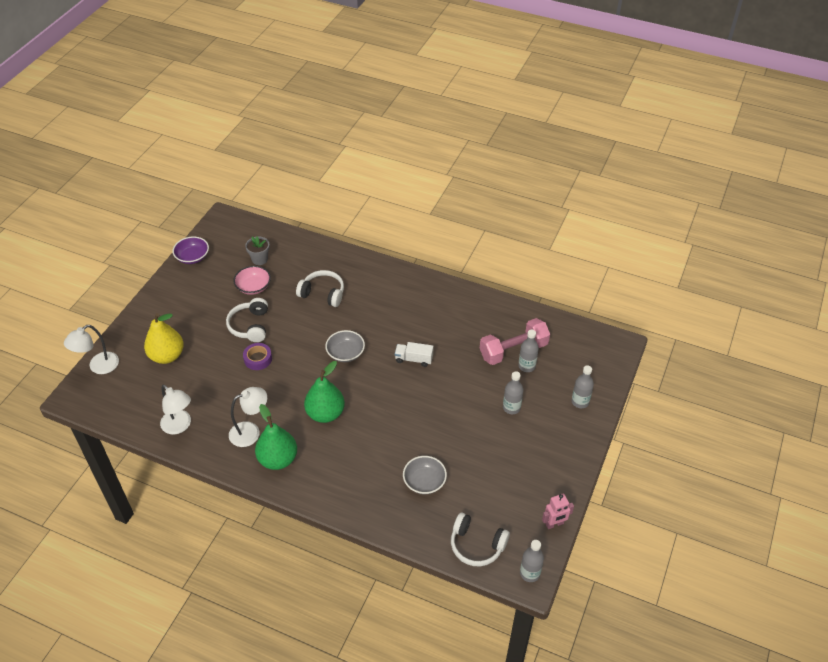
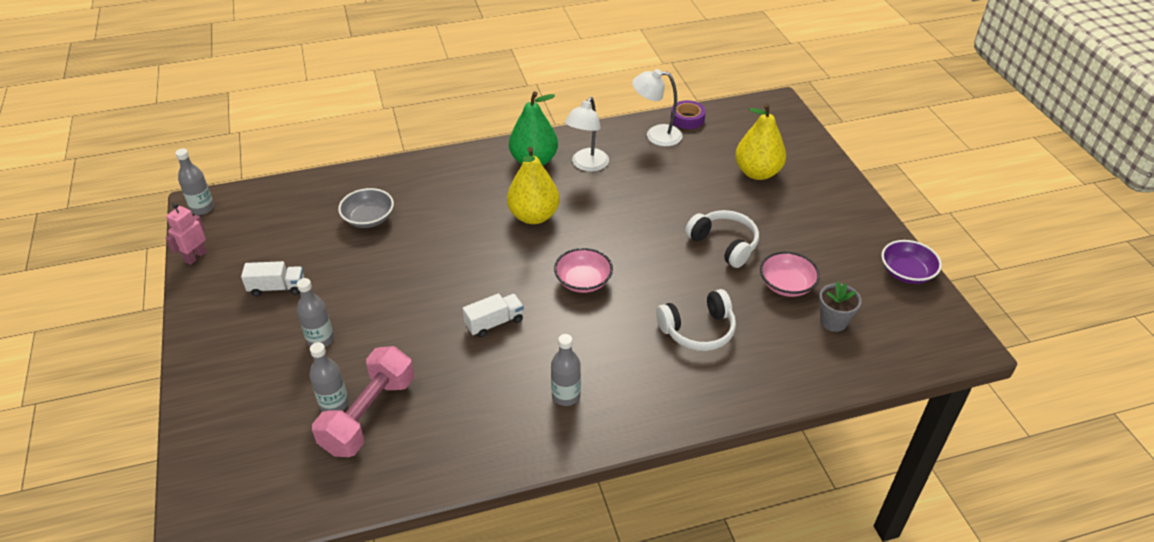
camera: 140 degrees right, 5 degrees down
(98, 367) = (799, 132): white lamp -> none
(258, 359) = (668, 221): purple tape -> purple tape (687, 119)
(325, 413) = (533, 216): green pear -> yellow pear
(345, 353) = (583, 281): grey bowl -> pink bowl
(476, 545) = (272, 201): white headphones -> none
(515, 461) = (277, 288): none -> white truck
(580, 402) = (227, 400): grey bottle -> grey bottle (566, 396)

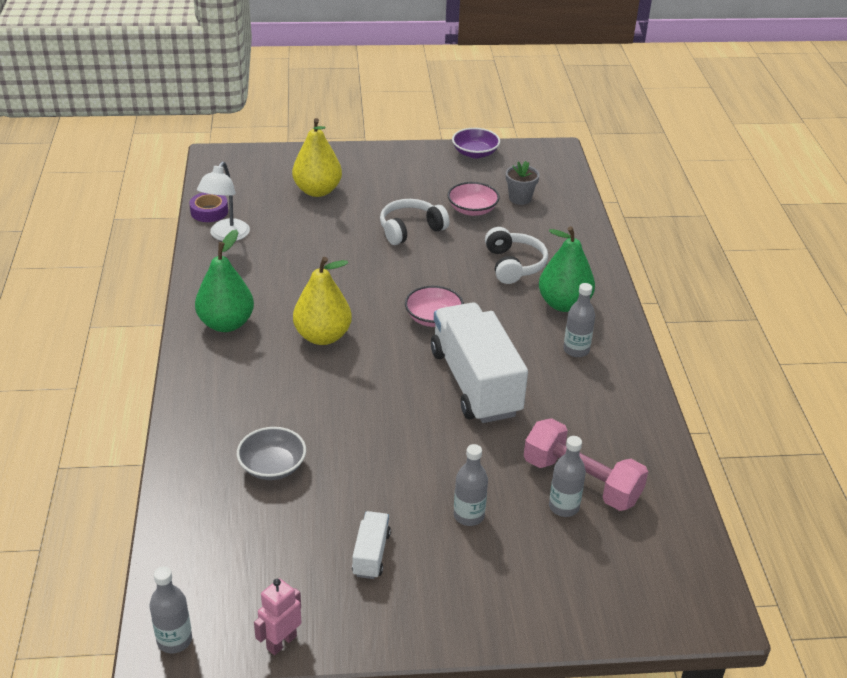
camera: 80 degrees left, 5 degrees down
(195, 257) = (281, 642): pink robot -> pink robot turned 90 degrees clockwise
(494, 323) = (475, 382): white truck -> white truck, size x2.29
(587, 165) = (253, 288): white lamp -> none
(643, 379) = (564, 304): none -> green pear

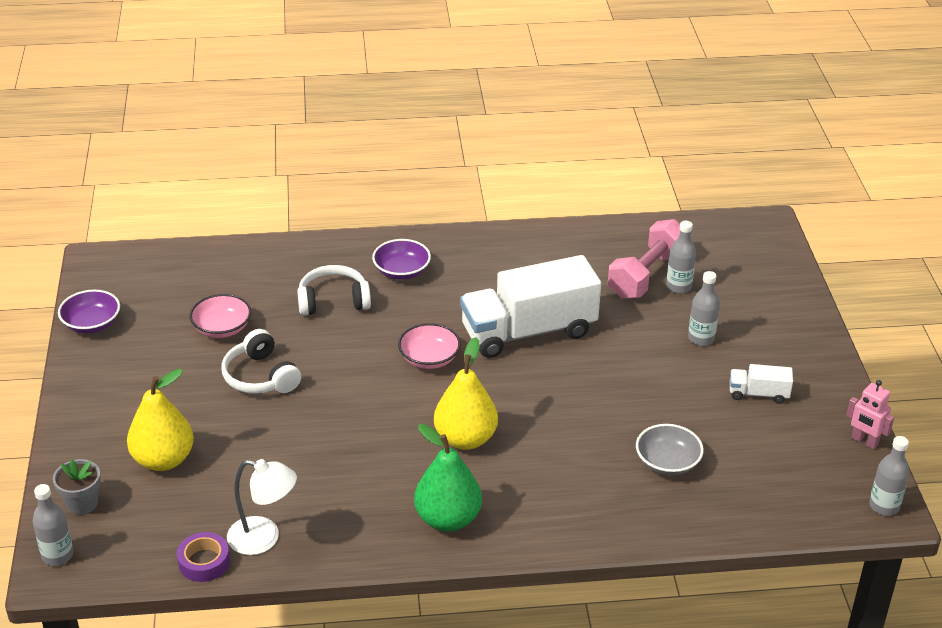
camera: 90 degrees left, 0 degrees up
(520, 198) = (201, 292): grey flower pot -> grey flower pot (82, 503)
(564, 304) = (401, 271): green pear -> purple bowl
(576, 350) = (474, 268): grey bottle -> grey bottle (57, 555)

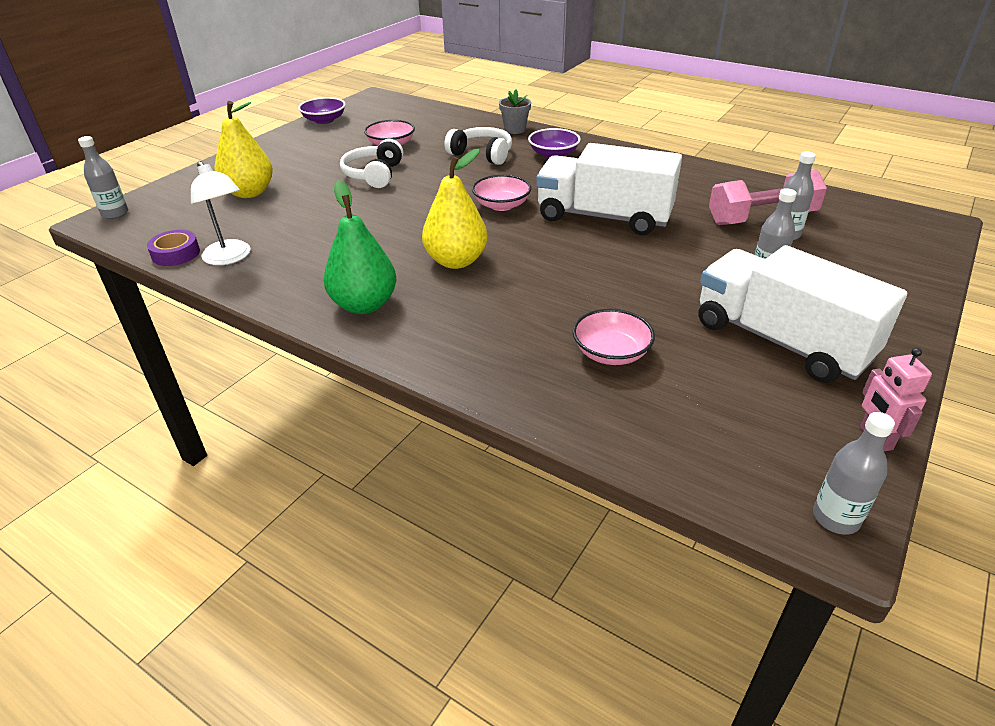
camera: 40 degrees right, 0 degrees up
(82, 503) = (172, 195): grey flower pot -> grey flower pot (515, 129)
(667, 462) = (611, 353): grey bowl -> pink bowl
(758, 394) = (780, 341): white truck -> white truck, size x2.29

